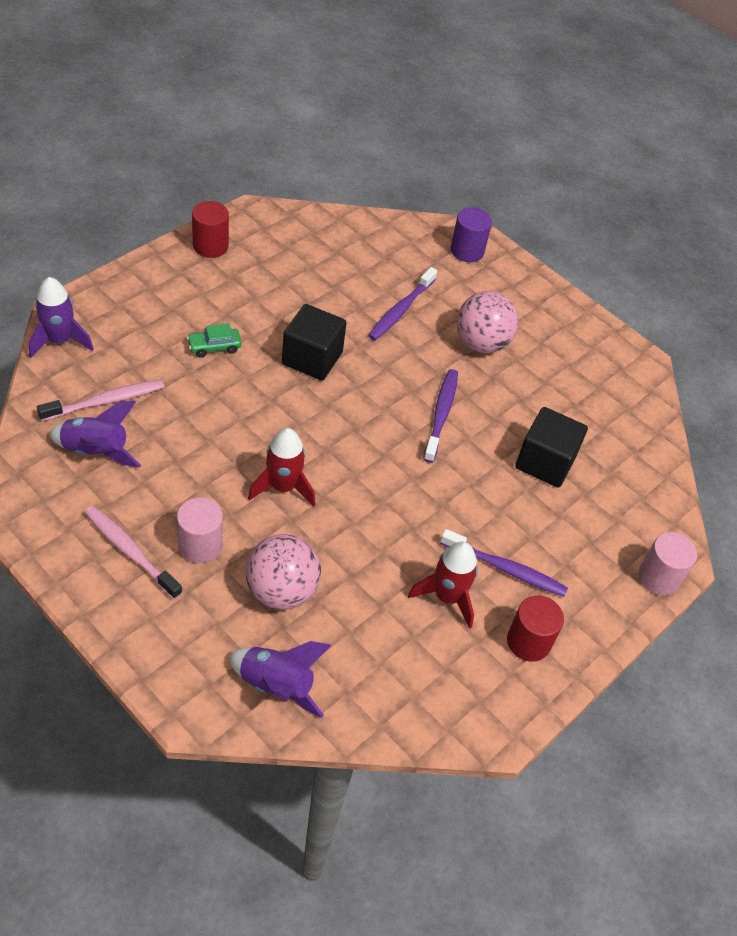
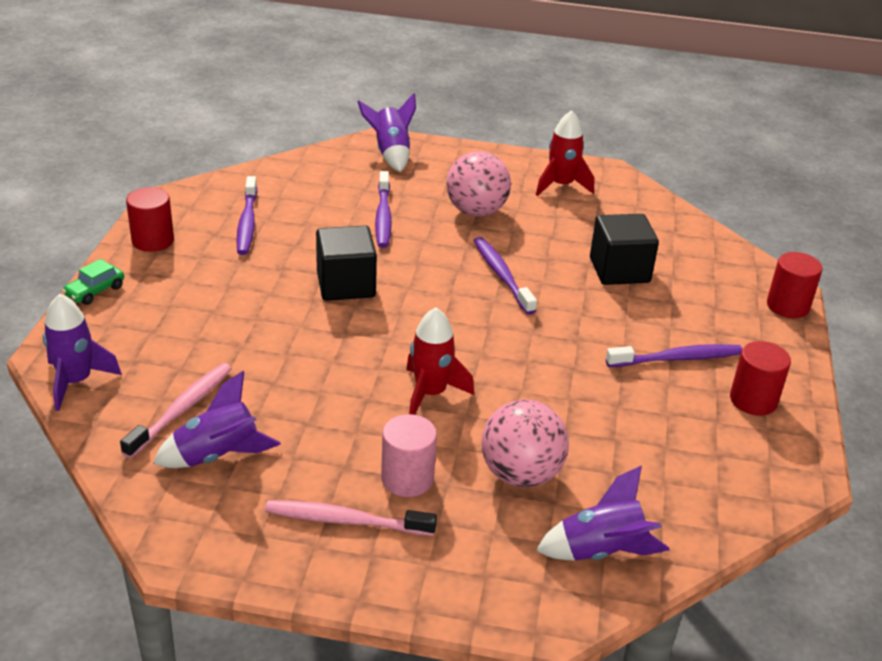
camera: 30 degrees left, 15 degrees down
(214, 347) = (244, 316): green car -> green car (95, 291)
(292, 263) = (247, 223): none -> purple toothbrush
(447, 597) = (658, 403): red rocket -> red rocket (561, 185)
(467, 251) = (391, 153): purple cylinder -> purple rocket
(658, 577) = (787, 306): pink cylinder -> red cylinder

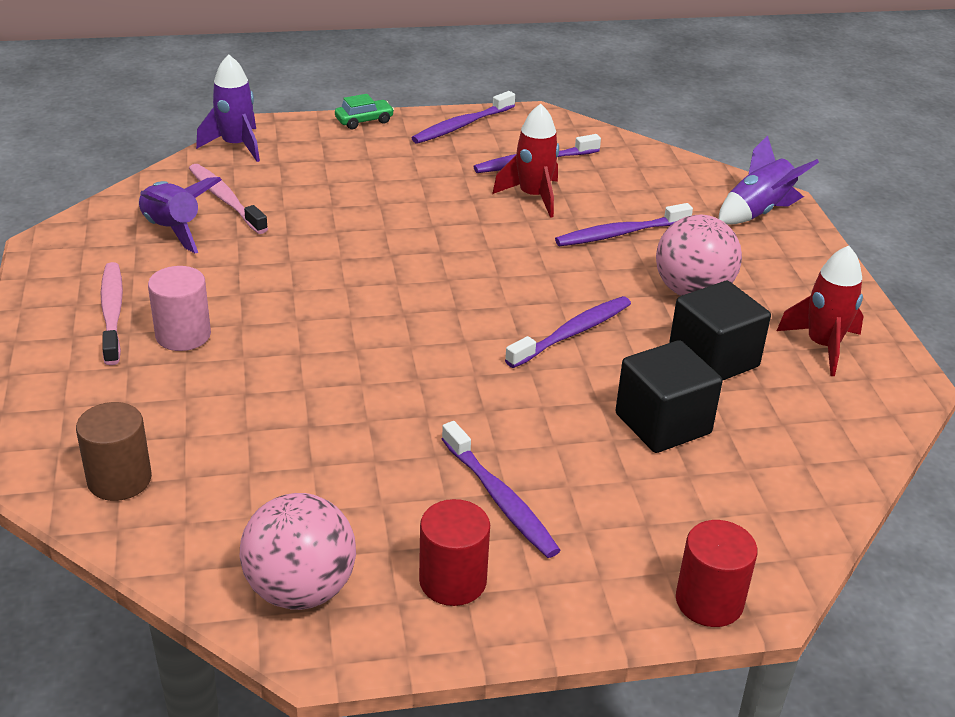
camera: 70 degrees right, 0 degrees up
(95, 291) = (364, 121): green car -> green car turned 135 degrees clockwise
(153, 241) = (461, 126): red cylinder -> purple toothbrush
(182, 409) = (225, 199): pink toothbrush -> pink toothbrush turned 135 degrees counterclockwise
(346, 285) = (472, 238): black cube -> black cube (713, 359)
(430, 393) = (321, 324): red rocket -> red rocket (533, 197)
(520, 474) = (219, 405): pink ball -> pink ball (300, 590)
(601, 551) = (119, 480): purple rocket -> brown cylinder

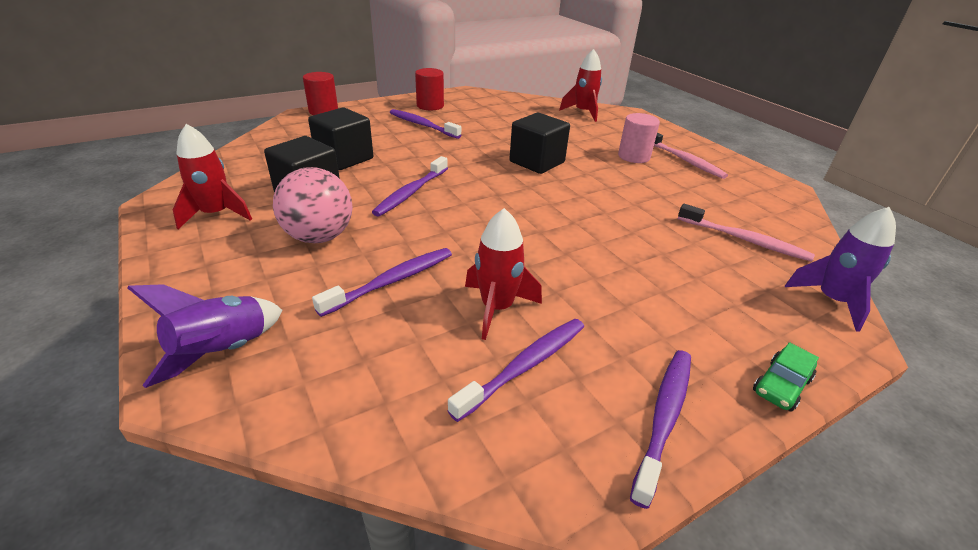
camera: 160 degrees right, 0 degrees up
(119, 480) = (583, 113): brown cylinder -> red rocket
(173, 230) = (736, 209): purple rocket -> none
(300, 590) = (484, 99): pink ball -> none
(353, 354) = (537, 162): none -> black cube

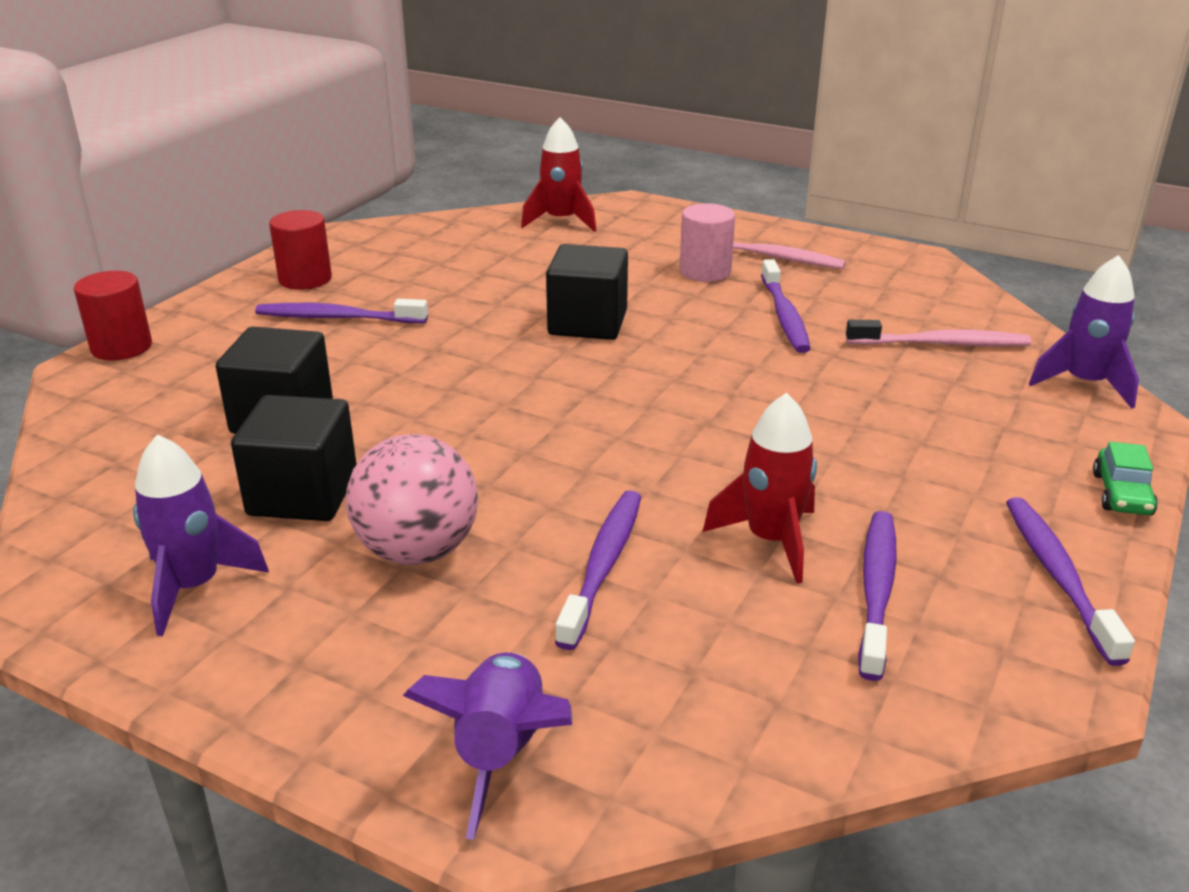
camera: 30 degrees left, 5 degrees down
(216, 214) = (194, 587): red rocket -> purple rocket
(411, 192) = (465, 433): purple toothbrush -> purple toothbrush (784, 316)

